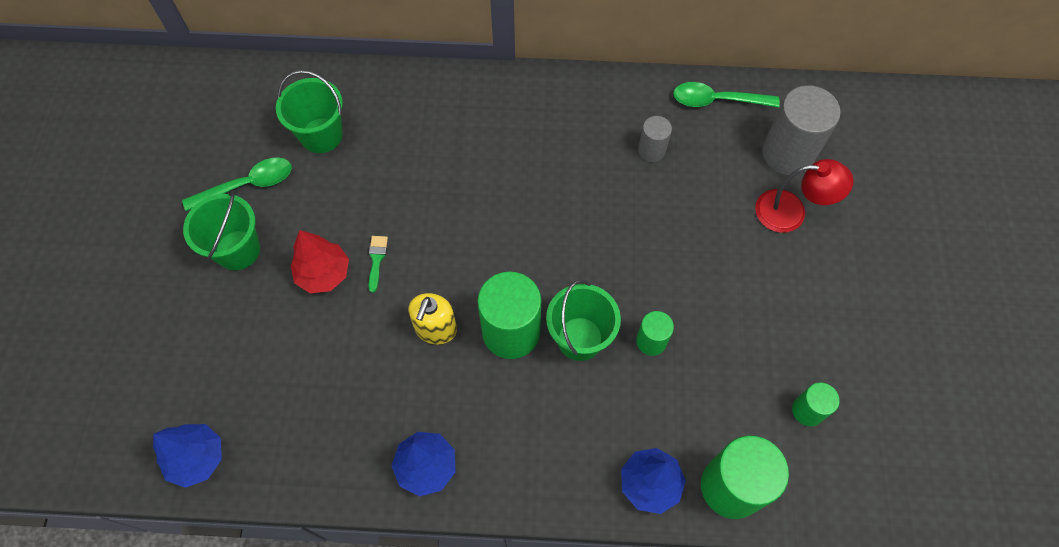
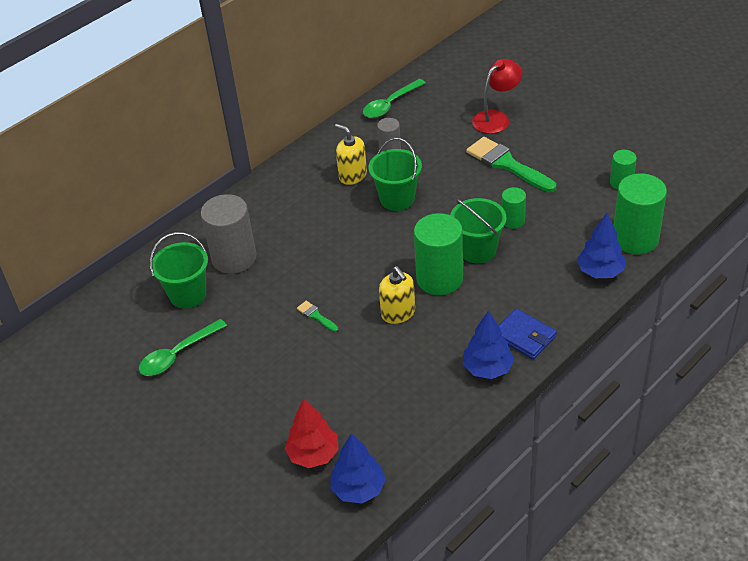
camera: 45 degrees left, 20 degrees down
(238, 250) = (223, 385): green bucket -> green bucket (397, 199)
(247, 185) = (178, 354): green spoon -> green spoon turned 150 degrees counterclockwise
(323, 274) = (295, 348): red tree -> red tree (313, 455)
(496, 471) = (524, 336): none -> blue wallet
(585, 147) = (352, 175): none -> yellow soap dispenser
(730, 274) = (507, 164): none -> green brush
(788, 153) = (458, 98): grey cylinder -> grey cylinder (234, 258)

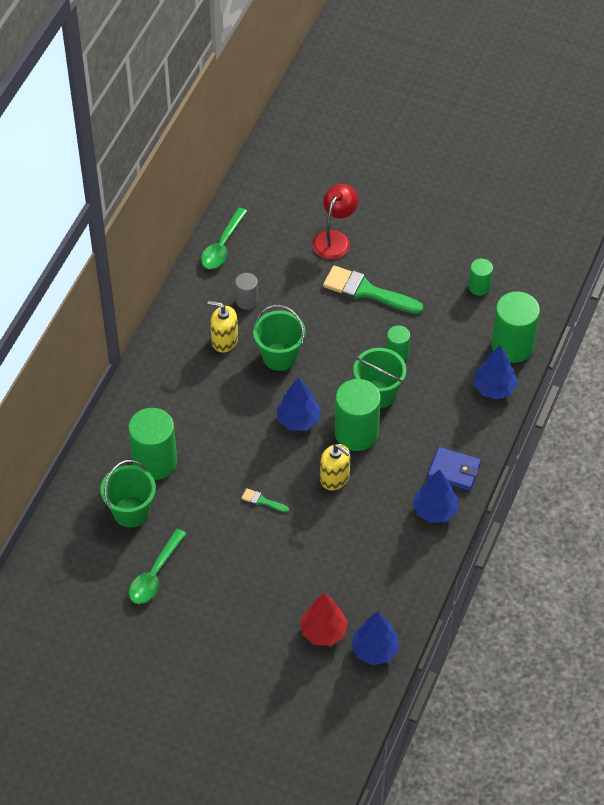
camera: 25 degrees left, 10 degrees up
(234, 258) = (155, 461): grey cylinder -> green cylinder
(388, 255) = (298, 420): none -> blue tree

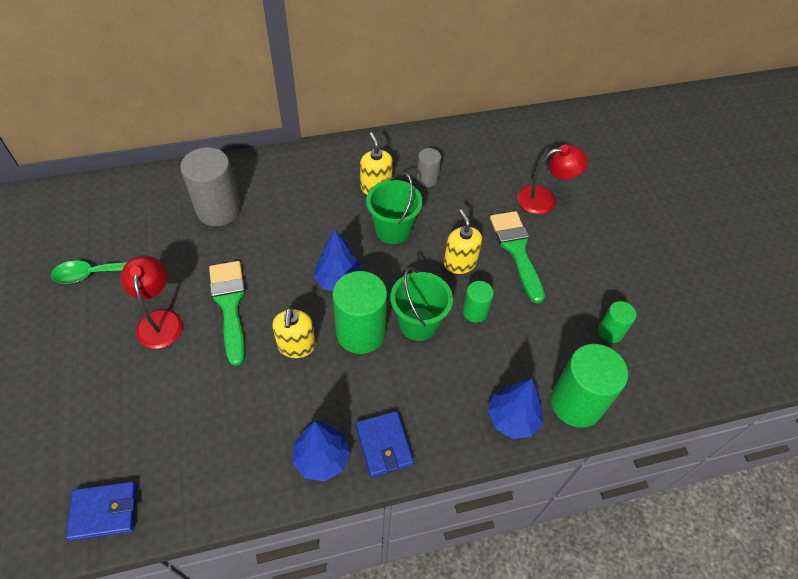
camera: 50 degrees right, 0 degrees up
(131, 512) = (155, 222): green bucket -> none
(155, 461) = (218, 210): green cylinder -> grey cylinder
(222, 245) = (463, 137): green spoon -> none
(239, 552) = (160, 320): none -> red lamp
(262, 501) = (230, 305): green brush -> green brush, size x2.24
(323, 632) = (103, 446): red tree -> none
(347, 334) = (460, 263): none -> yellow soap dispenser
(375, 650) = (104, 511): blue tree -> blue wallet

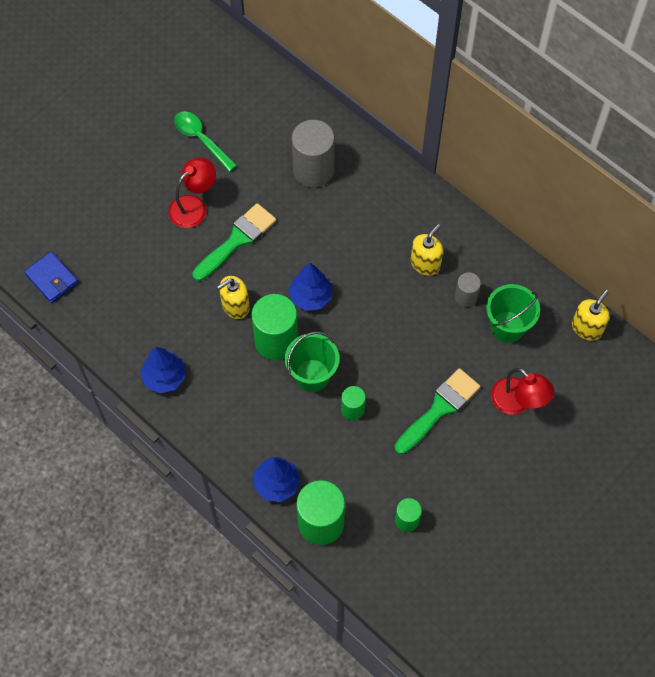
camera: 60 degrees right, 10 degrees up
(384, 445) = (199, 410): blue wallet -> none
(393, 230) = (389, 304): green bucket -> green bucket (507, 326)
(460, 263) = (392, 373): yellow soap dispenser -> yellow soap dispenser (587, 328)

